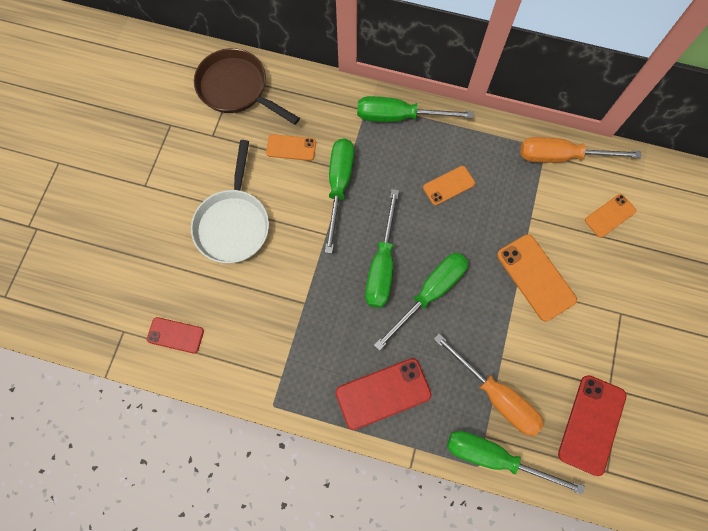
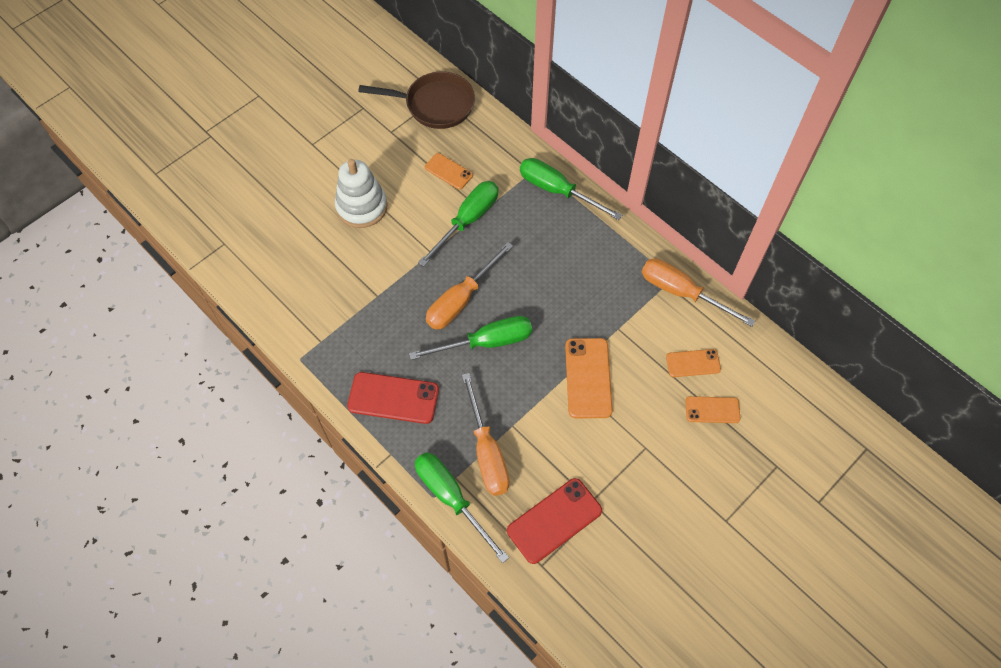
camera: 30 degrees right, 10 degrees down
(175, 335) = (261, 267): red phone -> none
(233, 224) = (362, 207): white pan -> white stacking toy
(237, 89) = (435, 105): brown pan -> brown pan turned 120 degrees clockwise
(382, 265) = (461, 300): green screwdriver -> orange screwdriver
(448, 185) = (562, 266): orange phone -> orange phone (712, 410)

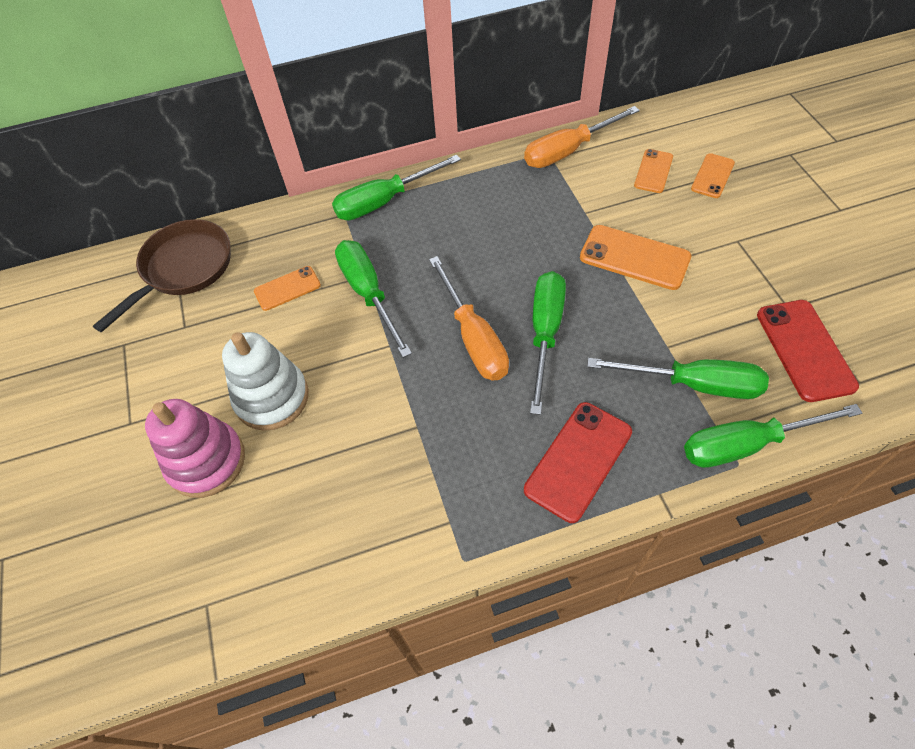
camera: 60 degrees left, 5 degrees down
(305, 196) = (206, 461): none -> pink stacking toy
(487, 451) = (693, 384): orange screwdriver -> green screwdriver

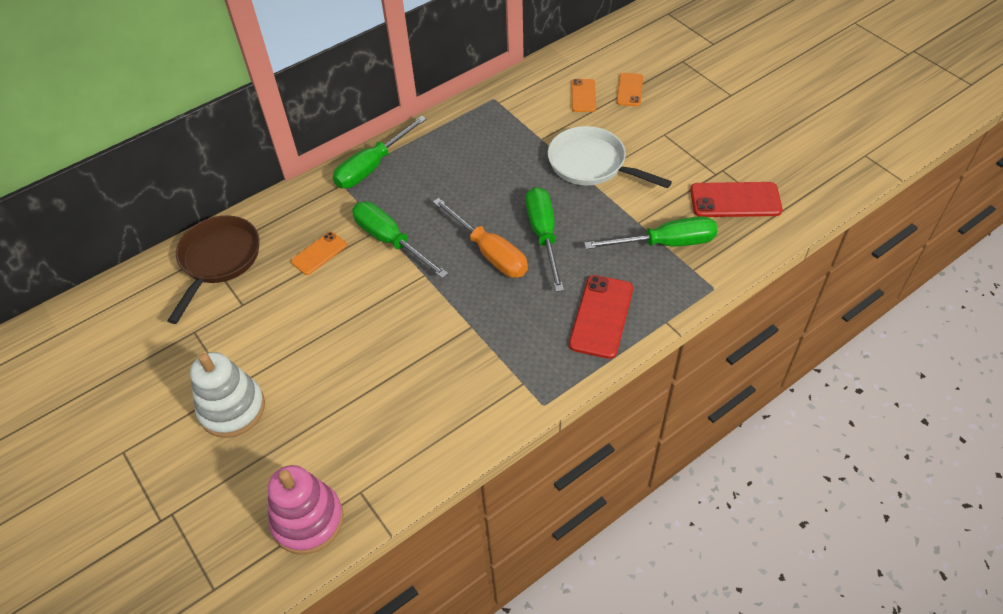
camera: 20 degrees left, 5 degrees down
(206, 461) = (312, 396): pink stacking toy -> pink stacking toy (308, 520)
(272, 398) = (344, 337): white stacking toy -> white stacking toy (232, 409)
(568, 151) = (510, 94): orange screwdriver -> none
(634, 257) = (591, 164): orange phone -> white pan
(746, 444) = (715, 274): green screwdriver -> none
(805, 350) = (735, 200): red phone -> red phone turned 60 degrees counterclockwise

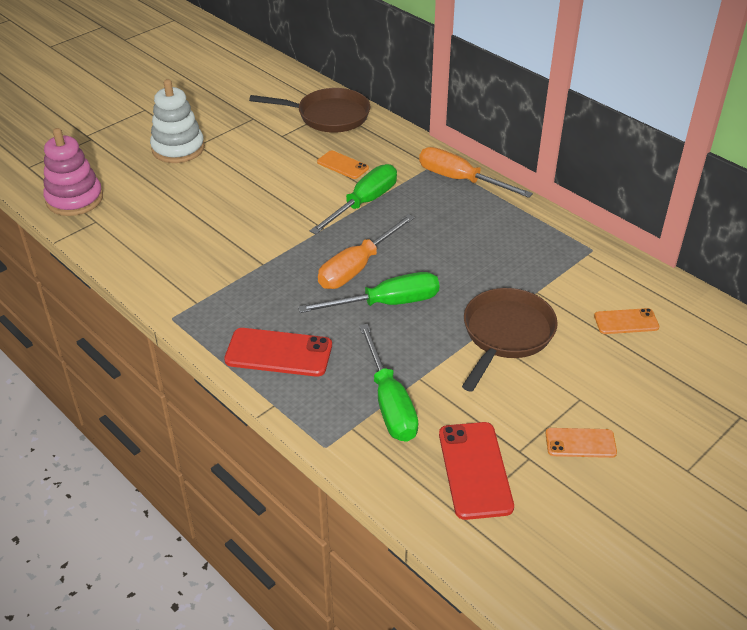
camera: 80 degrees right, 10 degrees down
(372, 166) = (460, 180): green screwdriver -> orange screwdriver
(591, 164) = (506, 335): white pan -> brown pan
(629, 90) = (654, 363): orange phone -> orange phone (580, 443)

